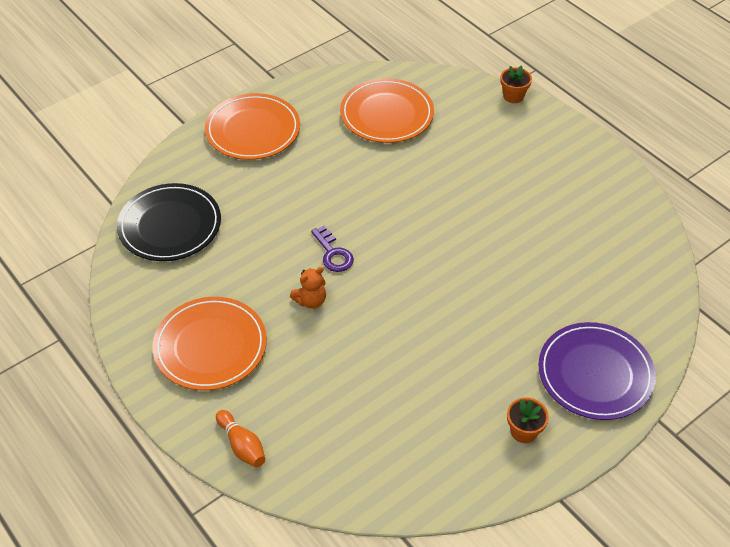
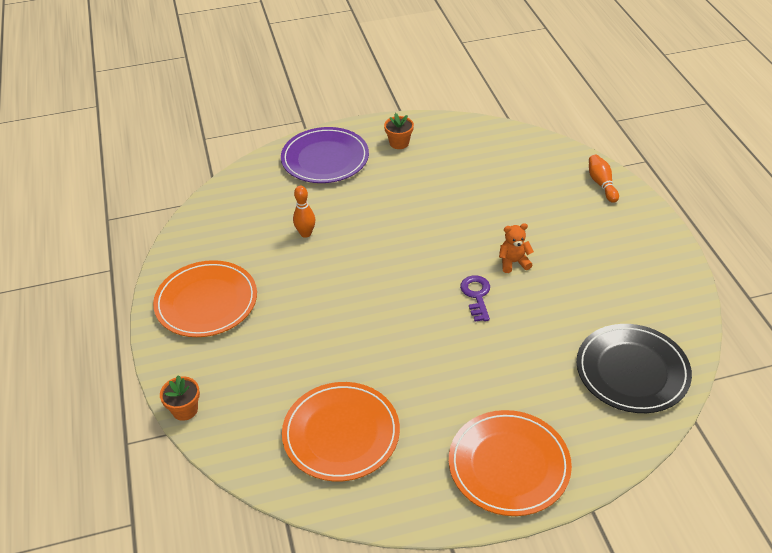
camera: 155 degrees left, 5 degrees down
(210, 346) = (612, 252): orange plate -> orange plate (206, 302)
(539, 267) = (306, 233): none -> orange bowling pin

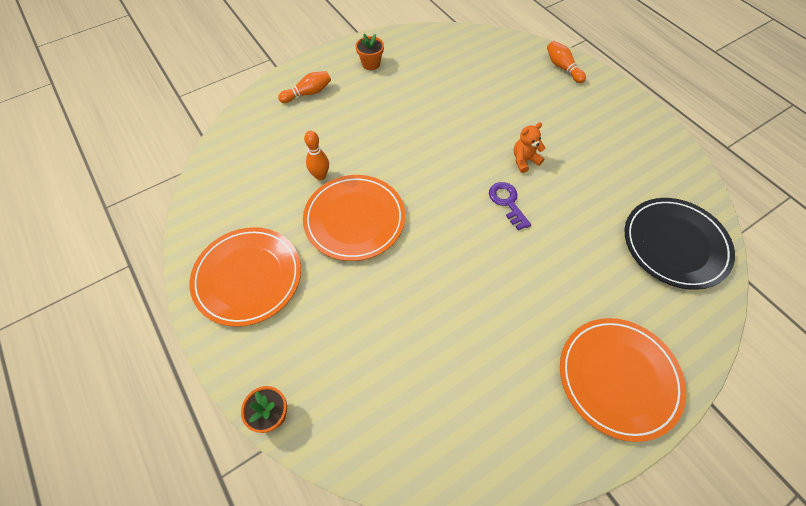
camera: 20 degrees left, 15 degrees up
(325, 159) = (308, 93): purple plate -> orange bowling pin
(341, 434) = (446, 393): orange plate -> orange plate (354, 219)

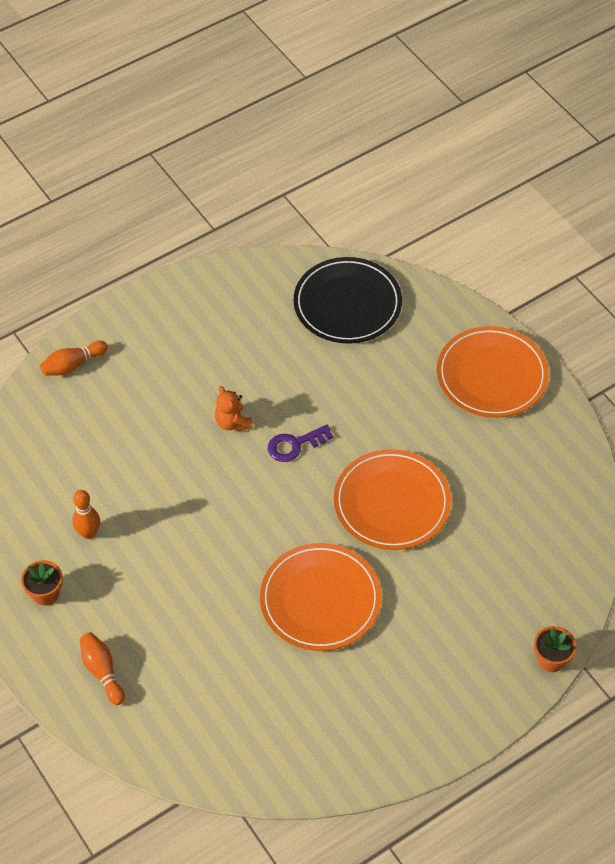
camera: 90 degrees left, 5 degrees down
(248, 277) = (402, 705): orange plate -> orange plate (392, 503)
(320, 176) = (254, 642): orange bowling pin -> orange bowling pin (88, 533)

